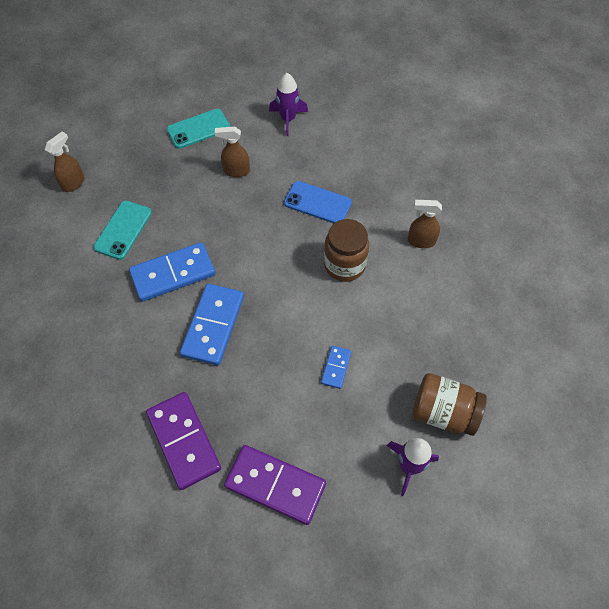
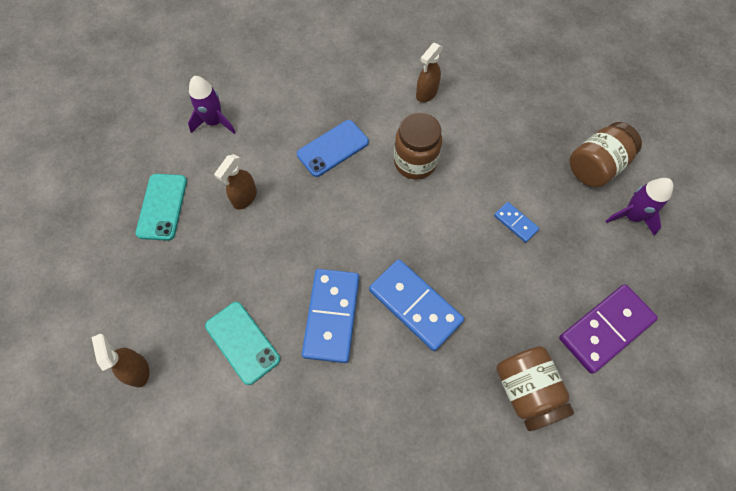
camera: 60 degrees left, 5 degrees up
(183, 441) = (526, 391): purple domino -> brown jar

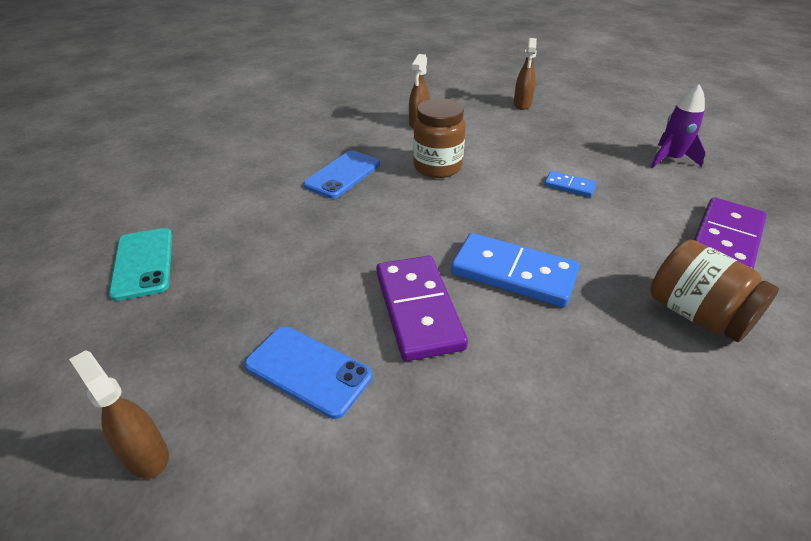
camera: 20 degrees left, 25 degrees down
(214, 122) = (193, 182): purple rocket -> none
(242, 342) = (308, 370): turquoise phone -> blue phone
(244, 198) = (254, 232): brown spray bottle -> brown spray bottle (522, 104)
(331, 316) = (418, 309): blue domino -> purple domino
(595, 166) = (610, 136): brown jar -> none

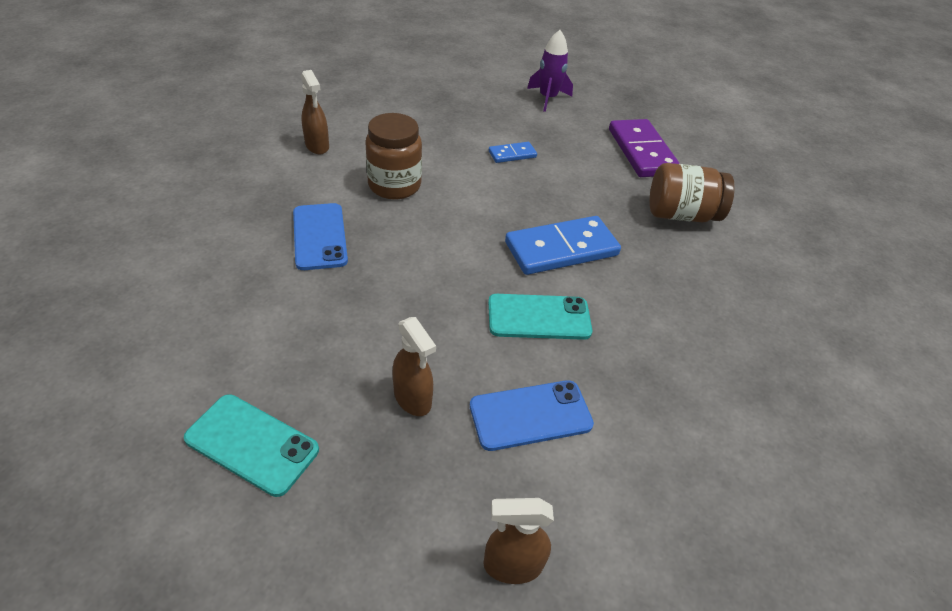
camera: 50 degrees left, 5 degrees up
(418, 309) = (539, 317): purple domino -> turquoise phone
(522, 104) = (384, 86): brown spray bottle -> brown spray bottle (413, 399)

